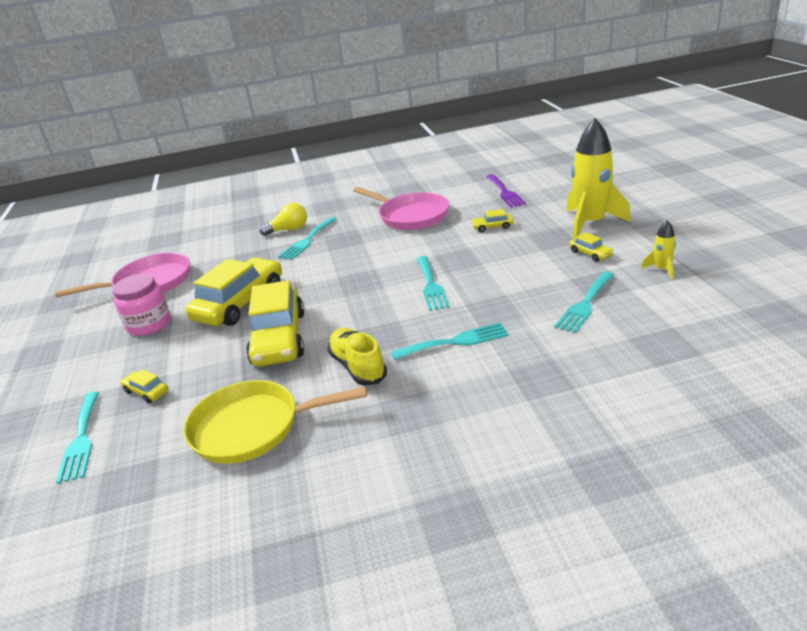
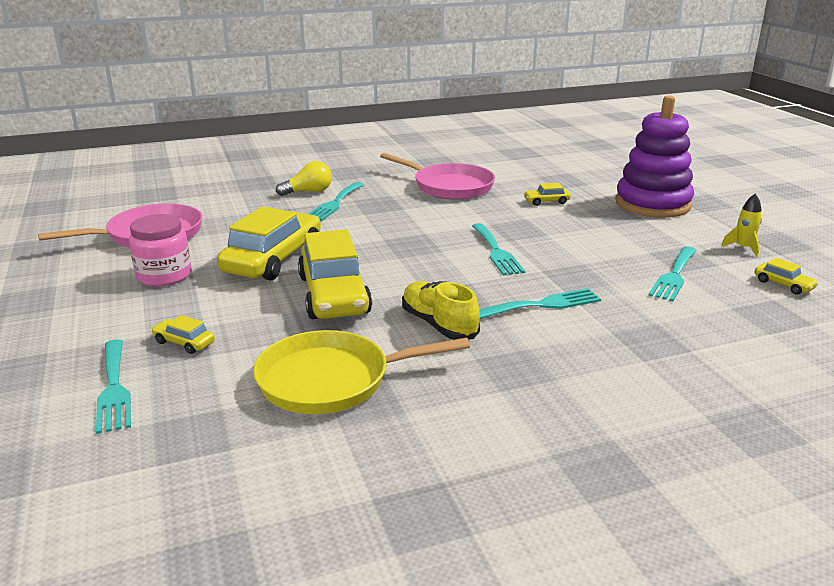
camera: 10 degrees left, 5 degrees down
(505, 192) = (548, 171): purple fork -> none
(590, 223) = (652, 204): yellow rocket -> purple stacking toy
(590, 254) = (663, 231): yellow car -> yellow car (783, 285)

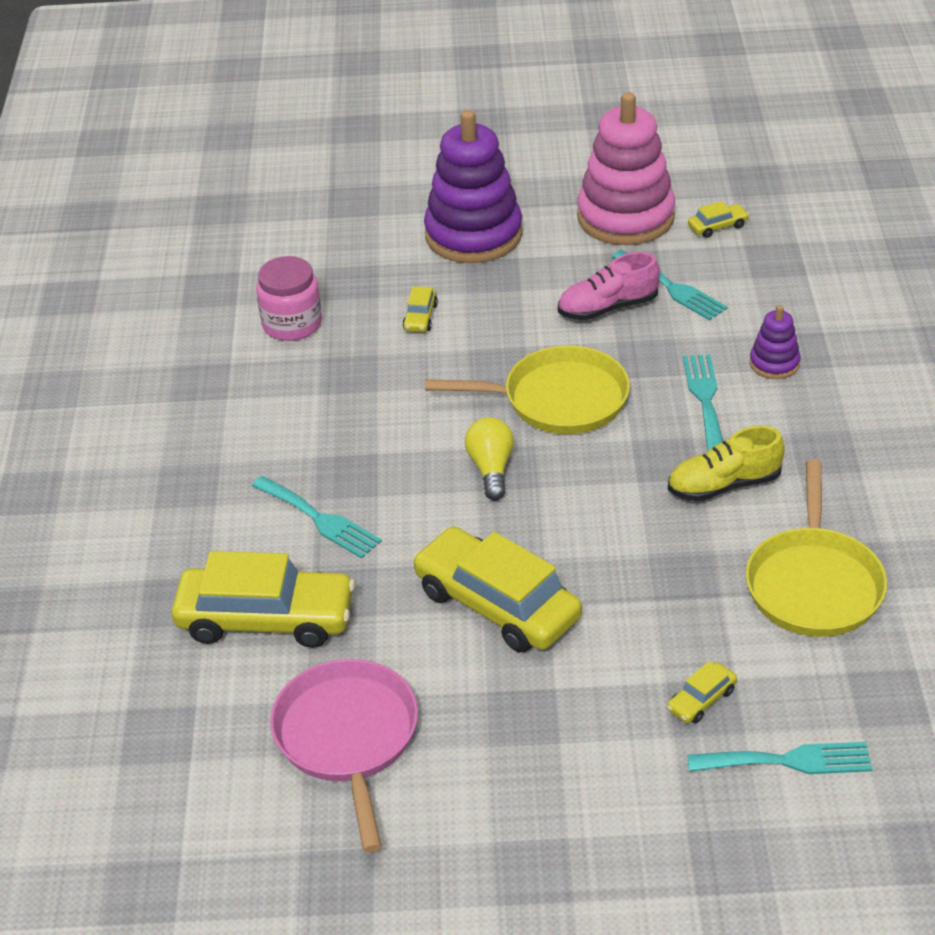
camera: 70 degrees left, 15 degrees up
(164, 275) = (506, 720): pink jar -> pink jar (292, 324)
(309, 192) = (255, 542): yellow light bulb -> yellow light bulb (491, 468)
(334, 295) = (623, 558): yellow car -> yellow car (266, 619)
(449, 186) = (315, 391): pink pan -> none
(496, 252) = (558, 399): turquoise fork -> yellow pan
(619, 330) = (774, 363): none -> purple stacking toy
(620, 255) = (608, 308): none -> pink shoe
(743, 248) = (625, 217): yellow rocket -> pink stacking toy

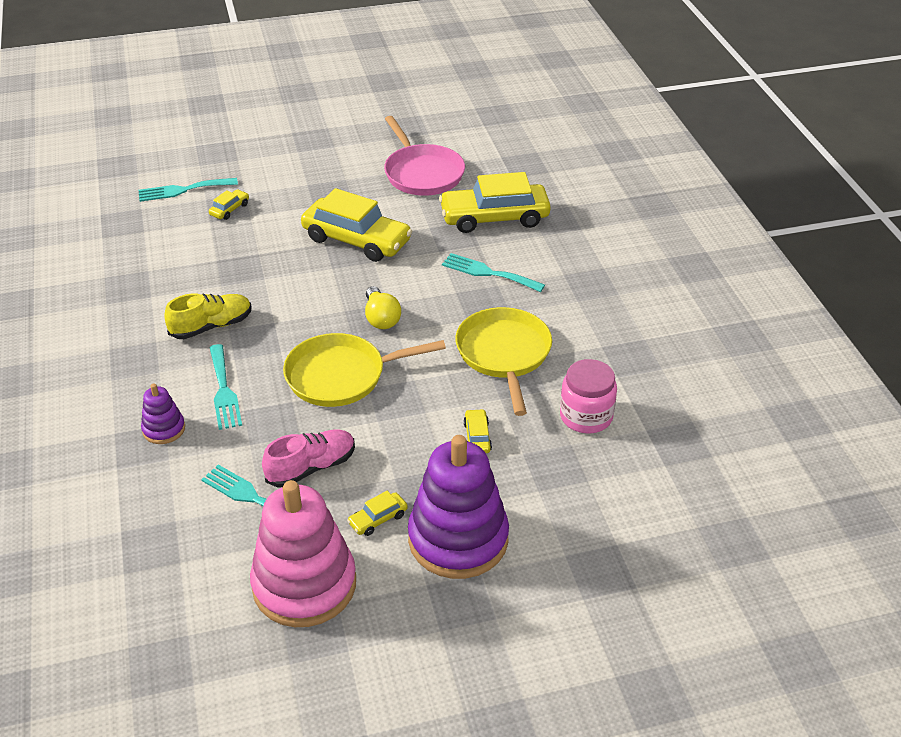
camera: 165 degrees right, 0 degrees up
(717, 226) = (206, 584): yellow car -> yellow car (378, 519)
(813, 584) = (156, 273): yellow pan -> yellow pan (504, 354)

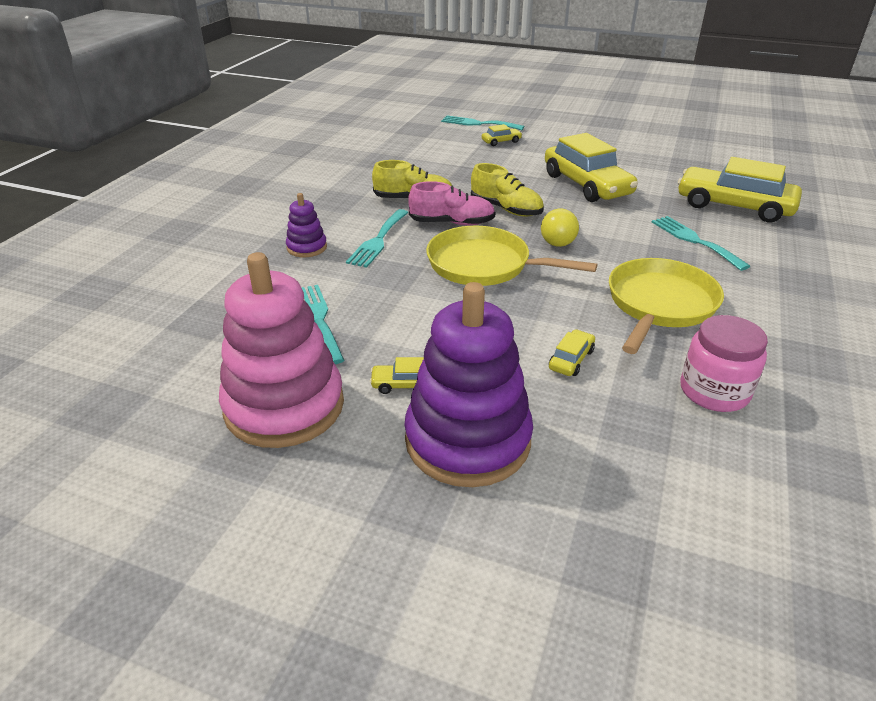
camera: 35 degrees right, 5 degrees down
(308, 302) = (506, 209): none -> yellow shoe
(311, 467) = (389, 318): pink shoe -> pink shoe (452, 223)
(422, 173) = (686, 161): pink pan -> none

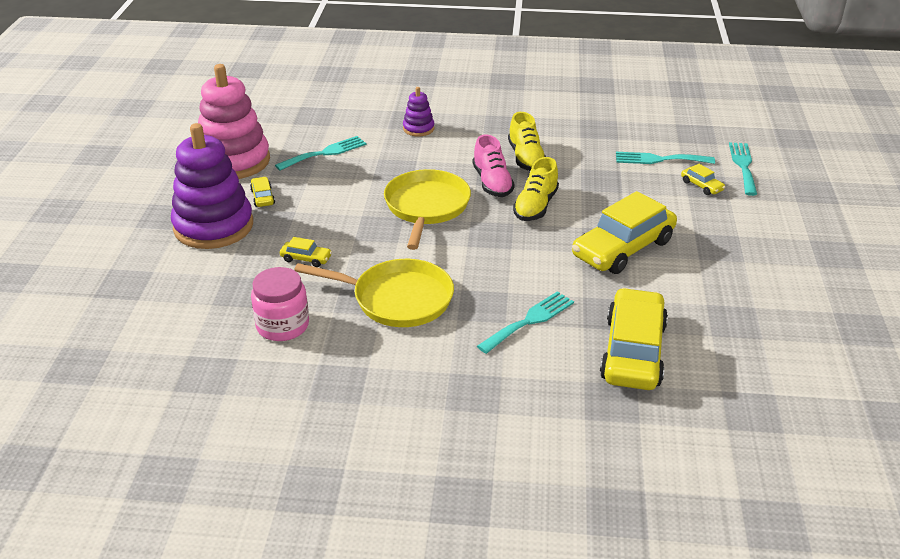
camera: 75 degrees right, 0 degrees up
(378, 240) = (444, 155): turquoise fork -> turquoise fork (659, 159)
(559, 239) = (491, 240): yellow light bulb -> none

